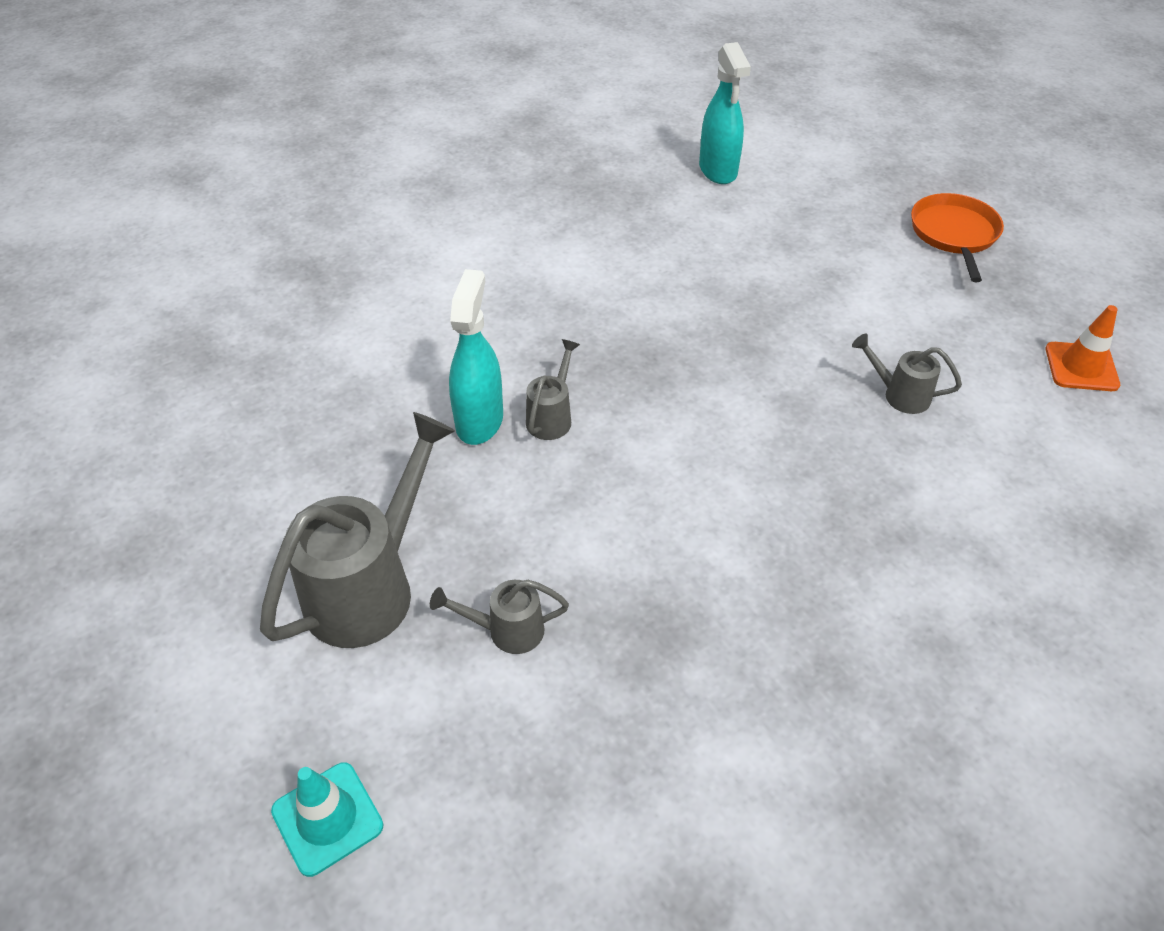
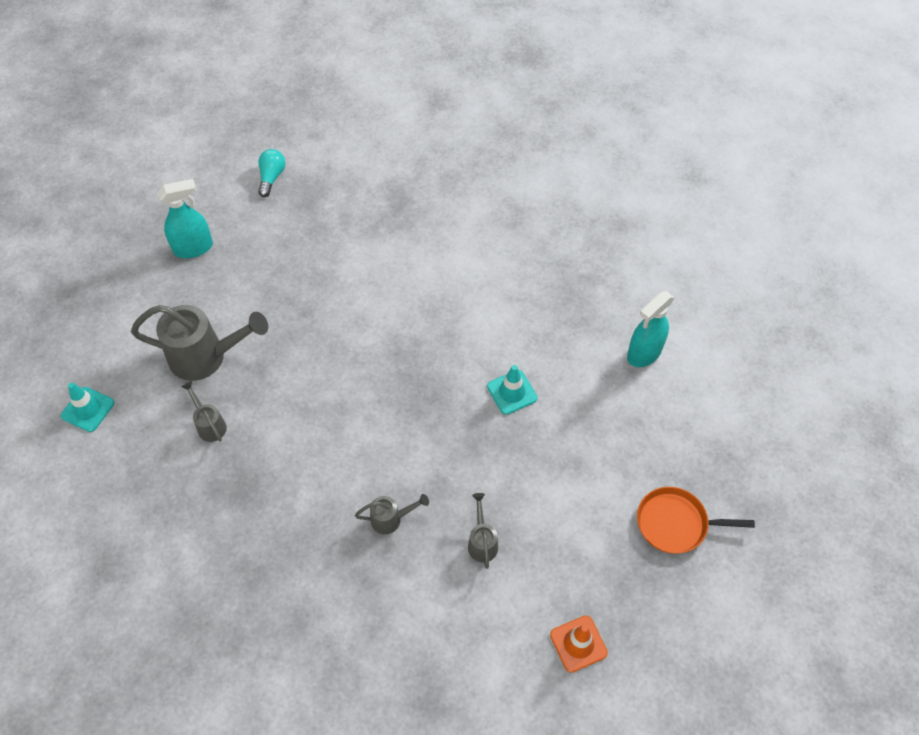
camera: 60 degrees right, 10 degrees up
(112, 378) = (271, 177): none -> turquoise light bulb
(479, 420) = (334, 343): turquoise spray bottle -> turquoise spray bottle (194, 248)
(551, 417) = (356, 373): grey watering can -> grey watering can (391, 519)
(695, 286) = (512, 392): none -> turquoise traffic cone
(954, 234) = (675, 523): orange pan -> orange pan turned 150 degrees counterclockwise

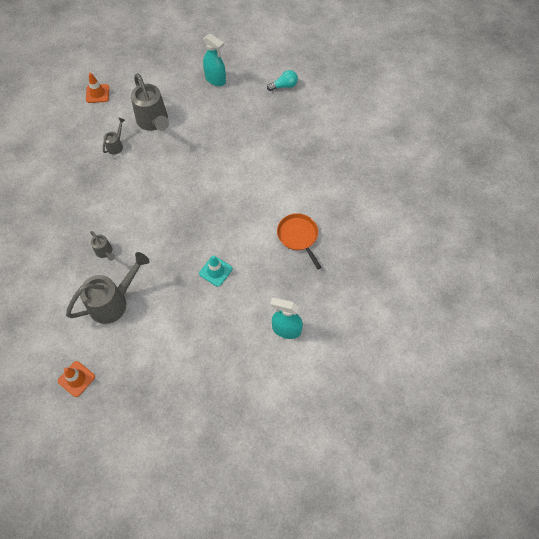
camera: 60 degrees right, 5 degrees up
(88, 409) = (97, 93): turquoise traffic cone -> orange traffic cone
(482, 542) = (113, 302): grey watering can -> grey watering can, size x2.03
(675, 523) = (177, 399): orange pan -> orange pan (298, 236)

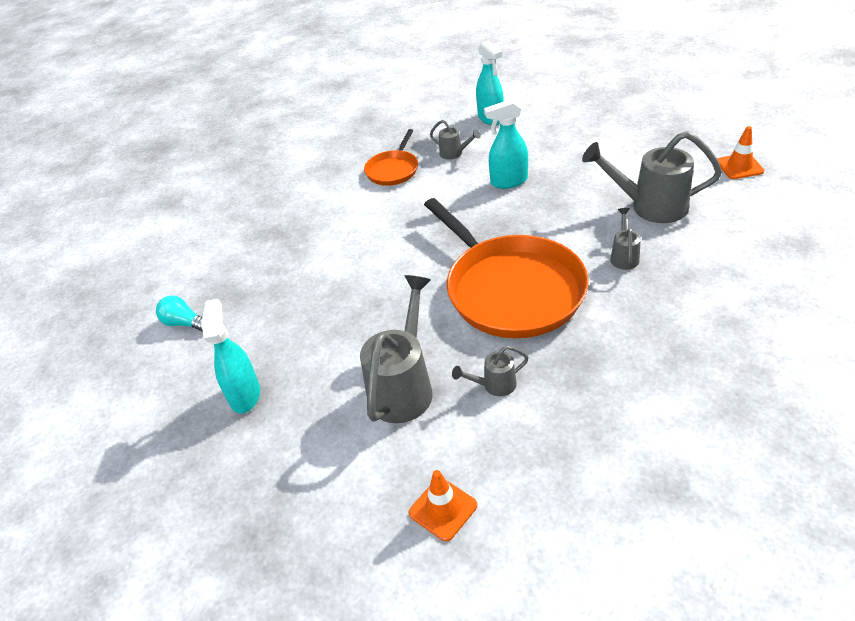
camera: 130 degrees left, 20 degrees down
(149, 195) = (510, 289): none -> orange pan
(215, 271) = (508, 181): turquoise traffic cone -> turquoise spray bottle
(275, 275) = (454, 153): none -> grey watering can

